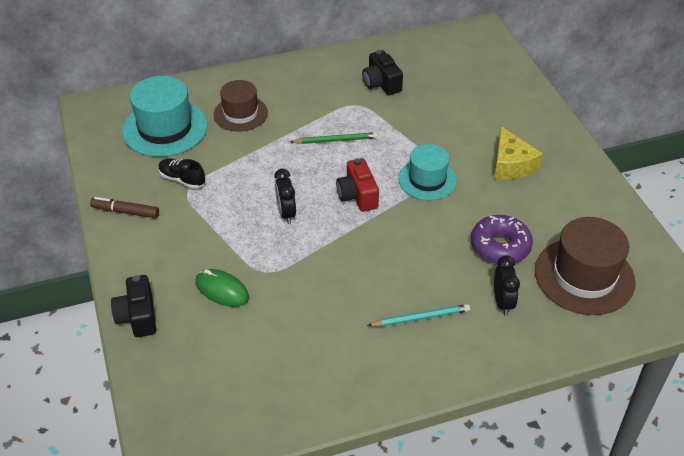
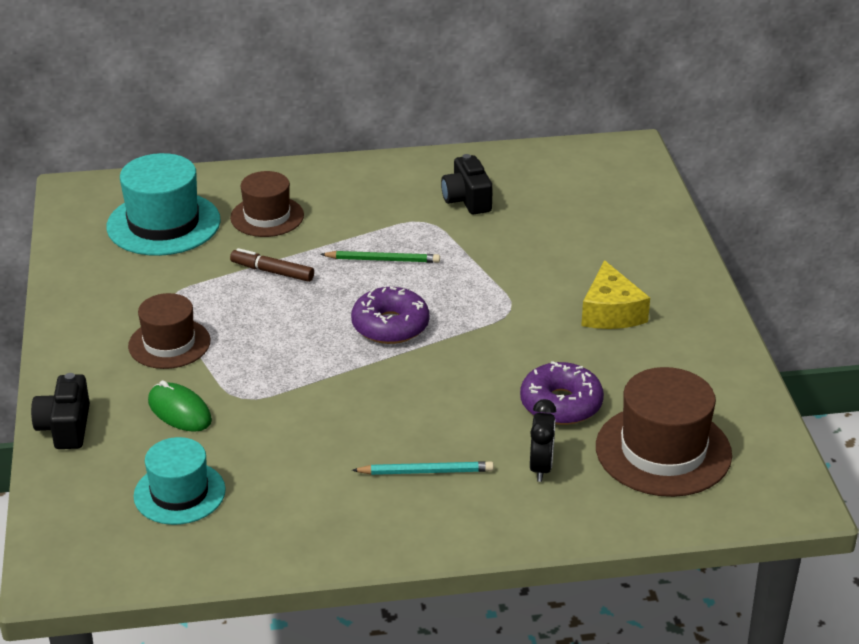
camera: 10 degrees right, 10 degrees down
(125, 212) = (85, 312): brown marker -> brown marker (272, 272)
(182, 179) = (168, 283): black shoe -> none
(198, 231) = (169, 343): none -> brown hat
(286, 213) = (289, 336): black clock -> none
(357, 195) = (390, 326): red camera -> purple donut
(427, 180) = (490, 317): turquoise hat -> turquoise hat (179, 493)

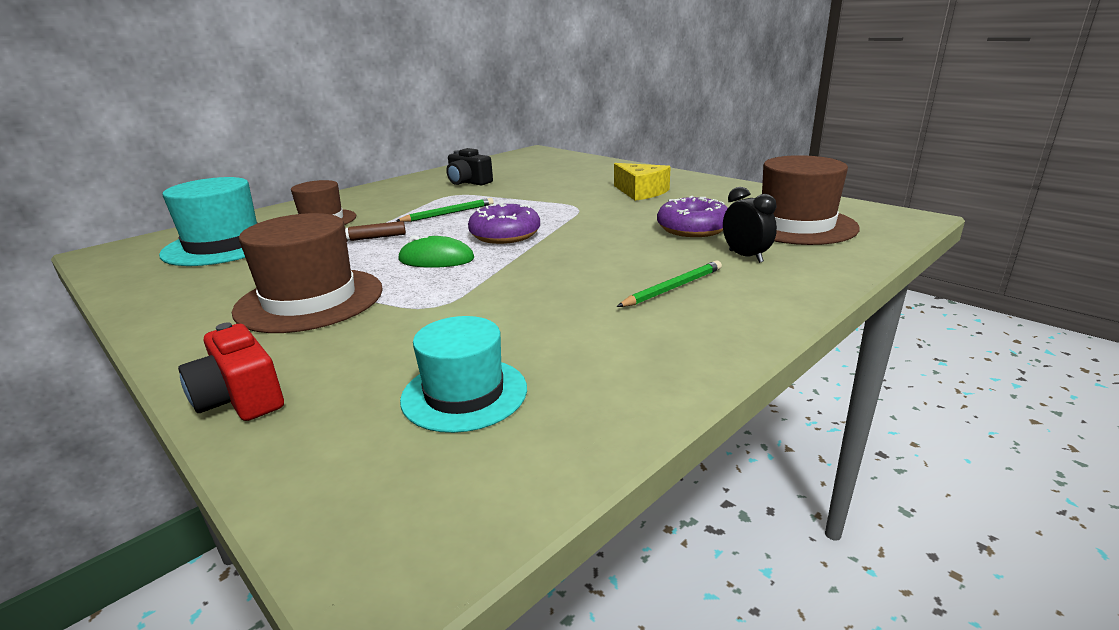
camera: 35 degrees left, 10 degrees down
(65, 427) = (241, 398): black camera -> red camera
(169, 343) = (310, 300): brown hat -> brown hat, size x1.53
(179, 411) = (379, 335): green mouse -> green mouse (436, 259)
(425, 472) = (673, 288): turquoise pencil -> green pencil

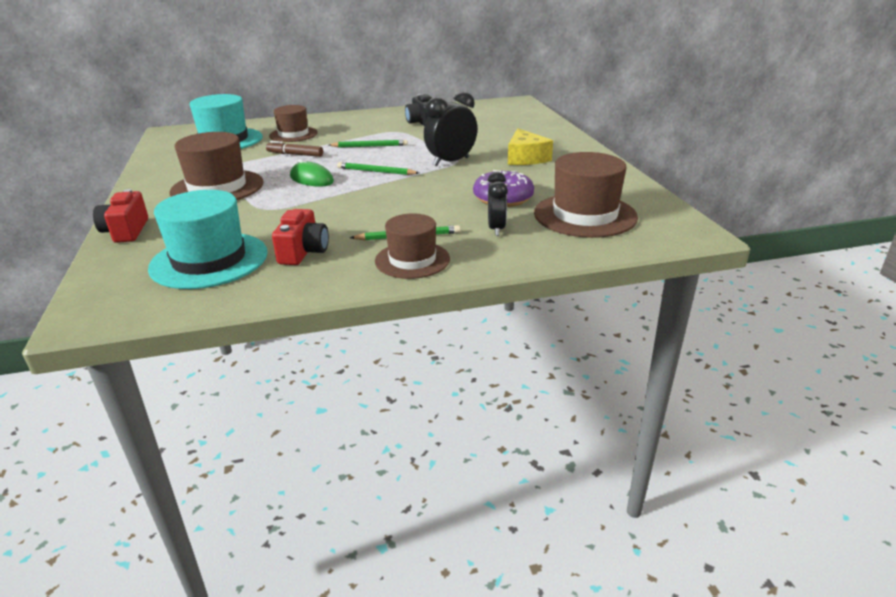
camera: 30 degrees right, 5 degrees up
(464, 394) = (209, 260): turquoise hat -> turquoise hat, size x1.53
(505, 235) = (376, 171): purple donut -> green pencil
(572, 209) = (451, 162): none -> black clock
(582, 341) = (303, 252): none -> red camera
(727, 310) = (412, 260): none -> brown hat

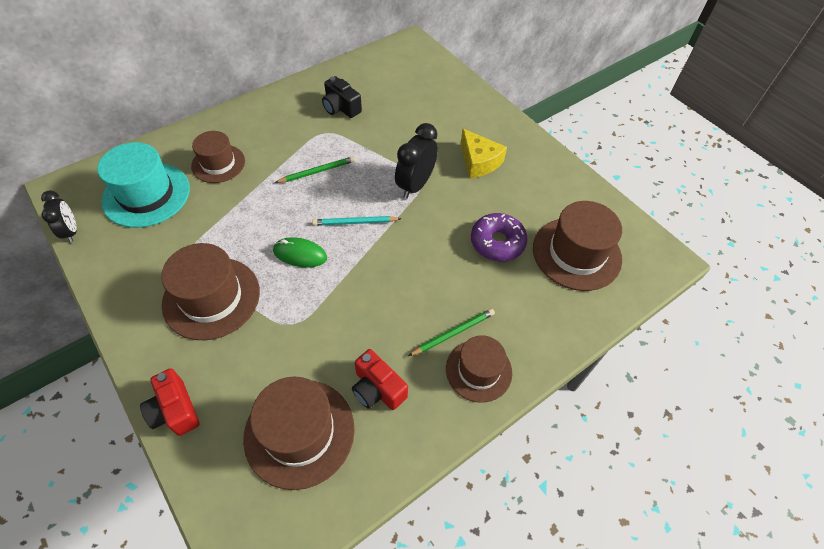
camera: 25 degrees left, 25 degrees up
(209, 260) = (299, 432): turquoise hat -> brown hat
(295, 154) = (249, 207): brown marker -> none
(303, 252) = (377, 389): red camera -> red camera turned 150 degrees clockwise
(376, 171) = (355, 222): green pencil -> turquoise pencil
(496, 229) = (519, 297): black clock -> black clock (71, 231)

